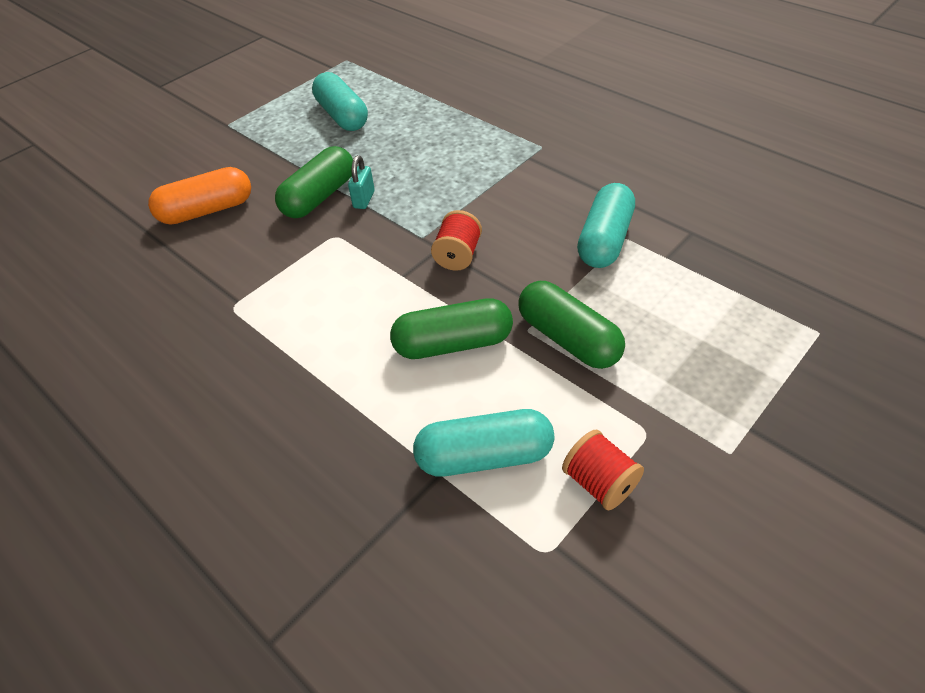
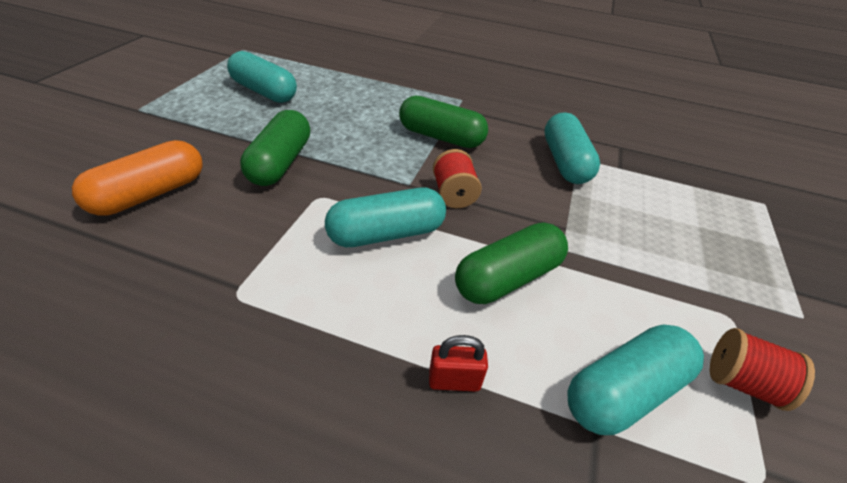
camera: 30 degrees left, 5 degrees down
(353, 410) = (454, 381): none -> red padlock
(364, 199) = (329, 159): turquoise padlock -> none
(372, 281) = (386, 233): none -> turquoise capsule
(568, 338) = (603, 248): green capsule -> green capsule (441, 137)

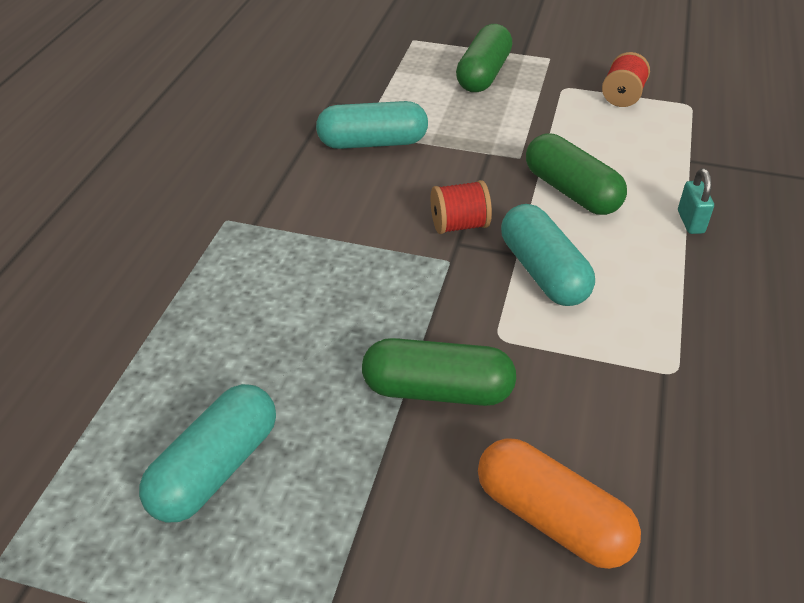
camera: 90 degrees left, 0 degrees up
(441, 137) = (336, 238): green capsule -> green capsule (483, 74)
(454, 381) = (690, 222): red padlock -> turquoise padlock
(624, 390) = (655, 145): turquoise capsule -> none

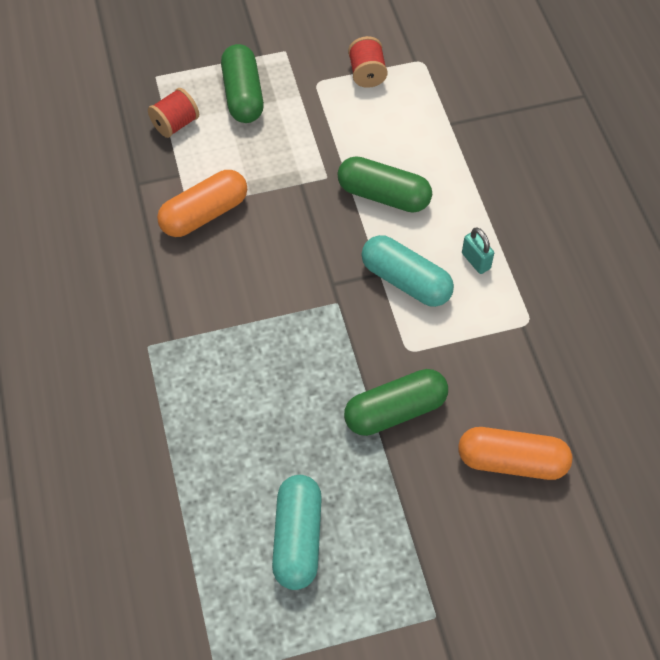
camera: 30 degrees left, 15 degrees up
(372, 143) = (204, 214): turquoise capsule -> orange capsule
(459, 225) = (323, 266): red spool -> red spool (175, 124)
(690, 222) = (479, 187): turquoise padlock -> turquoise padlock (476, 261)

